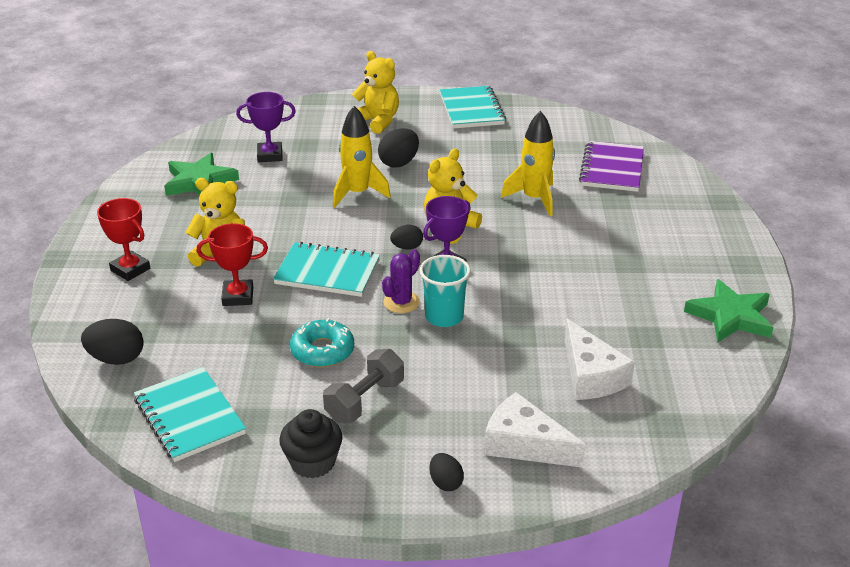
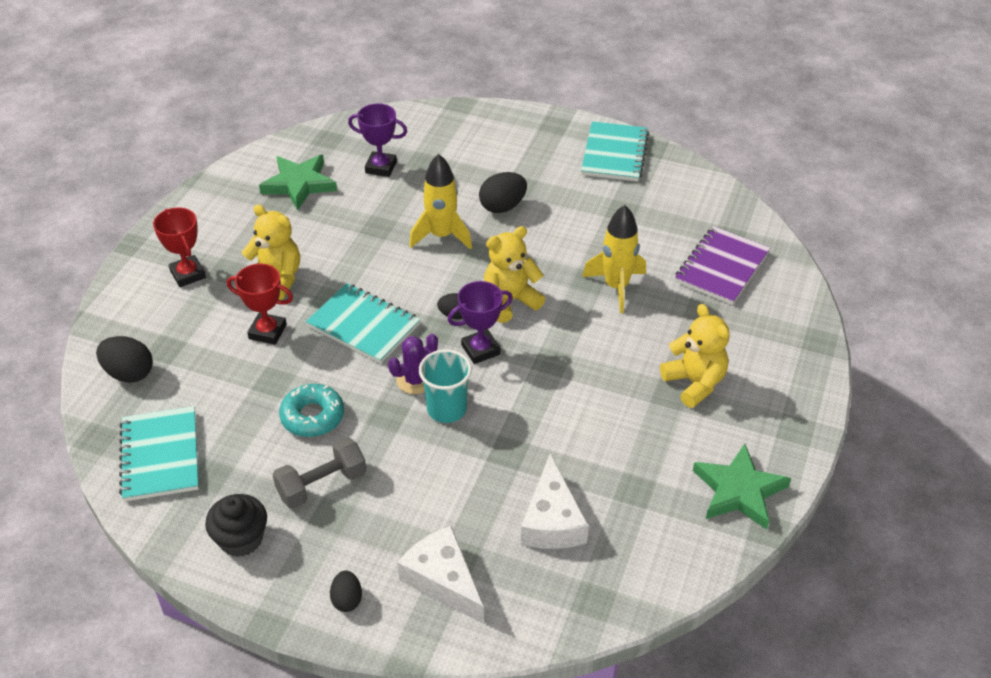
camera: 20 degrees right, 10 degrees up
(377, 121) = (508, 148): yellow teddy bear -> yellow teddy bear (694, 383)

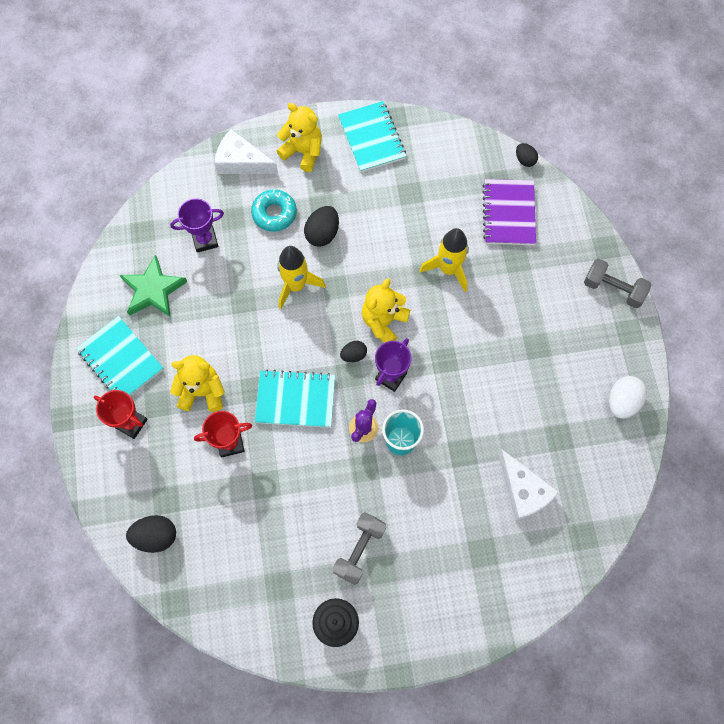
camera: 30 degrees left, 25 degrees up
(160, 456) = (232, 591): turquoise notebook -> turquoise notebook (121, 360)
(312, 416) = (314, 498): turquoise donut -> turquoise donut (274, 213)
(347, 600) = (435, 626): black egg -> black egg (525, 160)
(443, 580) = (485, 576): white cheese -> white cheese (241, 162)
(694, 383) = (547, 327): yellow teddy bear -> yellow teddy bear (303, 152)
(739, 491) = (622, 402): green star -> white egg
(802, 381) = (613, 289): none -> grey dumbbell

